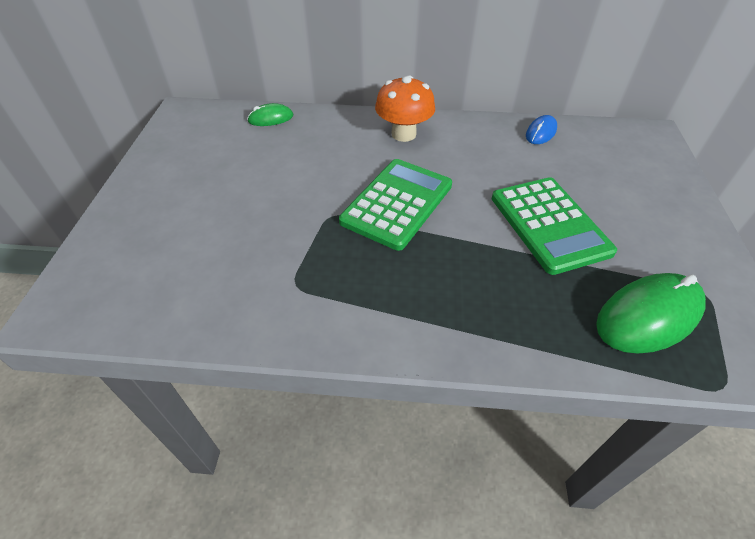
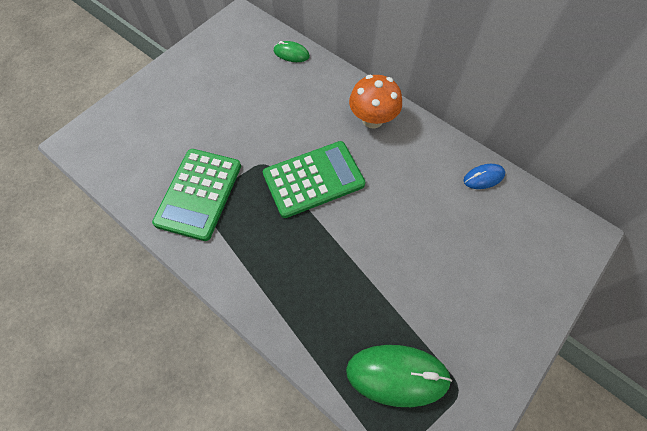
camera: 35 degrees right, 15 degrees up
(549, 224) = (403, 262): green calculator -> green calculator (199, 194)

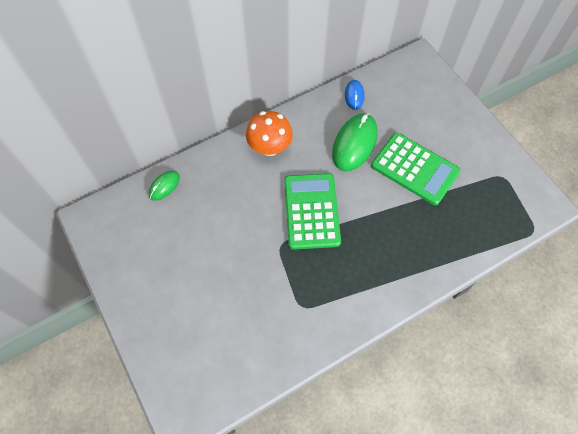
camera: 70 degrees left, 0 degrees up
(199, 194) = (291, 308): green calculator -> green calculator (415, 169)
(397, 375) = (485, 209): green mouse -> green mouse (354, 144)

